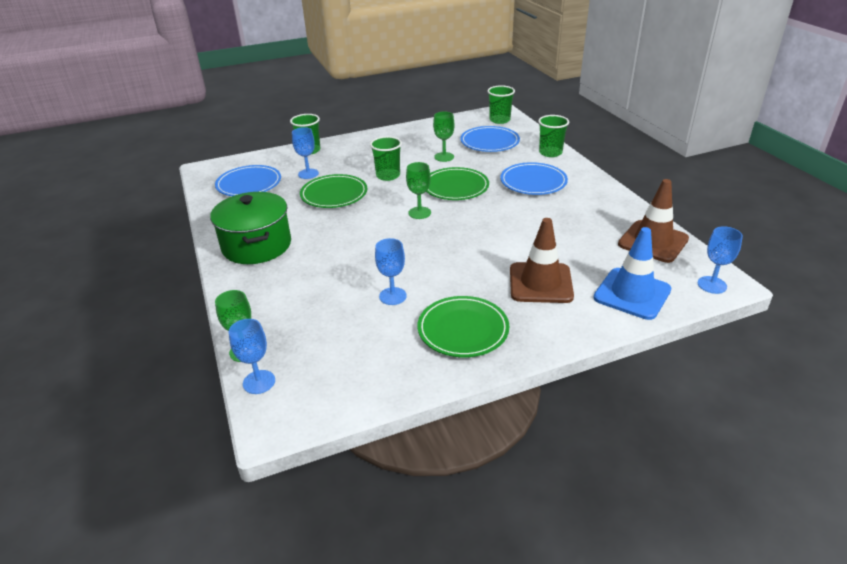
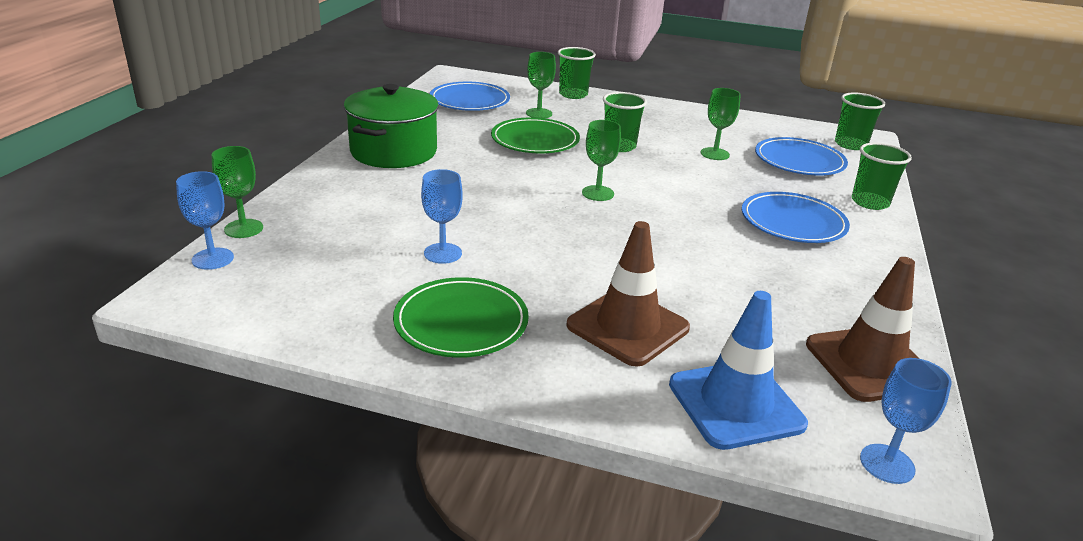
camera: 35 degrees right, 5 degrees down
(308, 174) = (539, 113): blue goblet -> green goblet
(455, 187) = (681, 187): green plate -> none

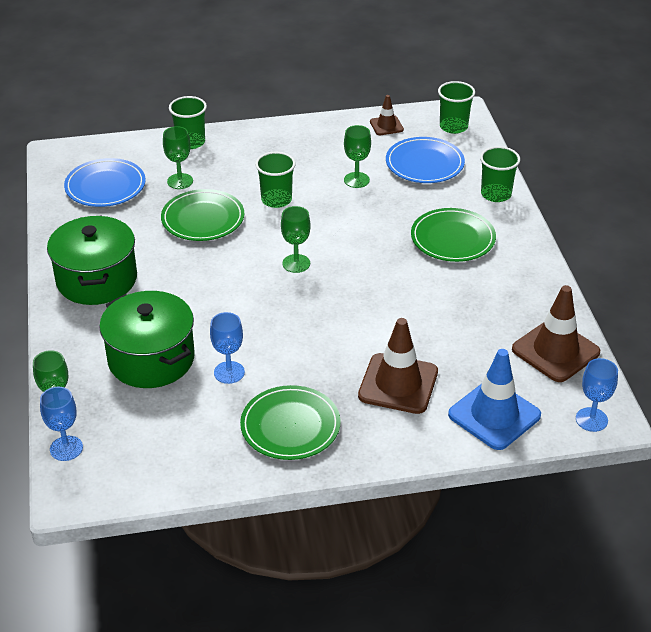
camera: 25 degrees left, 10 degrees up
(377, 218) = (151, 359): none -> green pot
(776, 128) = (386, 126): none -> brown traffic cone
(793, 222) = (452, 238): blue plate -> green plate

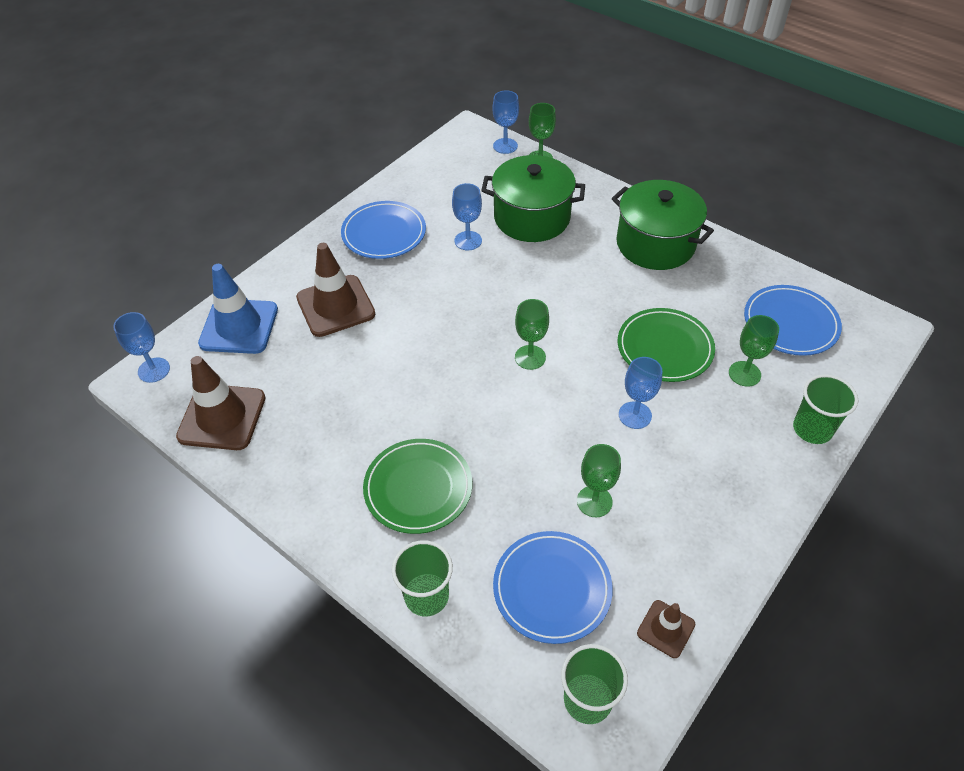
camera: 140 degrees right, 10 degrees up
(276, 200) = (635, 415): green cup -> blue goblet
(290, 426) = (384, 233): green plate -> blue plate

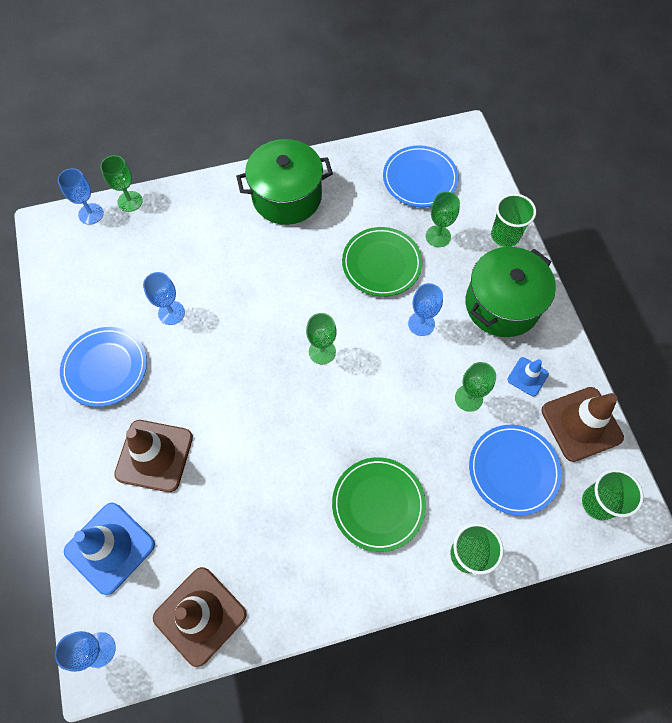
camera: 55 degrees left, 15 degrees up
(532, 217) = (188, 253): green pot -> green pot (502, 304)
(666, 629) = (581, 424): brown traffic cone -> brown traffic cone, size x1.91
(670, 542) = (527, 376): none -> blue traffic cone

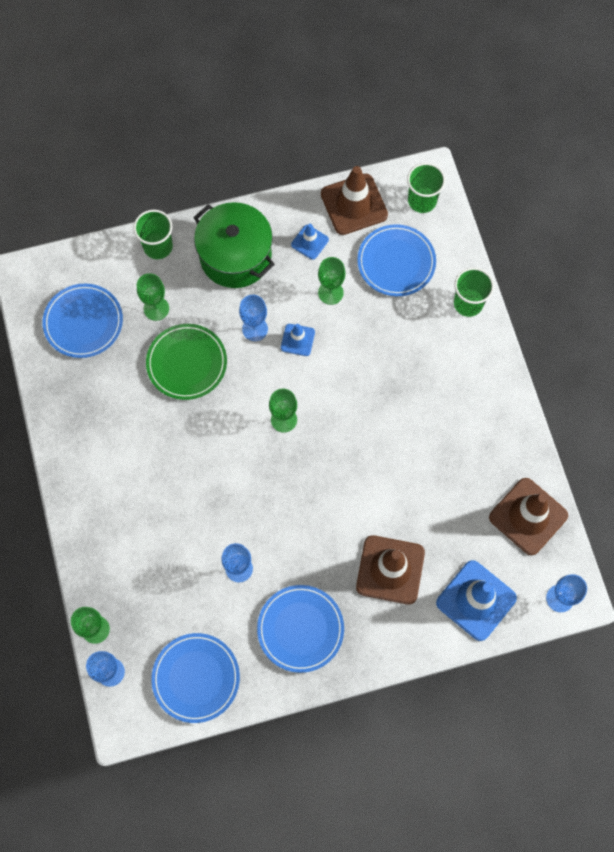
camera: 90 degrees left, 5 degrees up
(74, 279) = (196, 678): none -> blue plate
(287, 197) = (99, 458): green pot -> none
(378, 504) = (429, 372): green plate -> none
(411, 364) = (297, 340): none -> blue traffic cone

